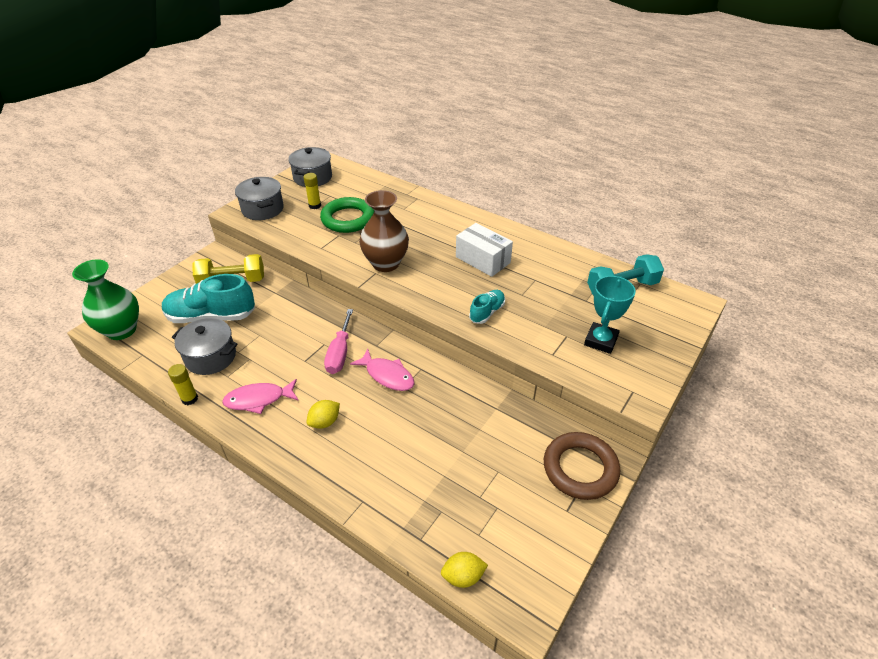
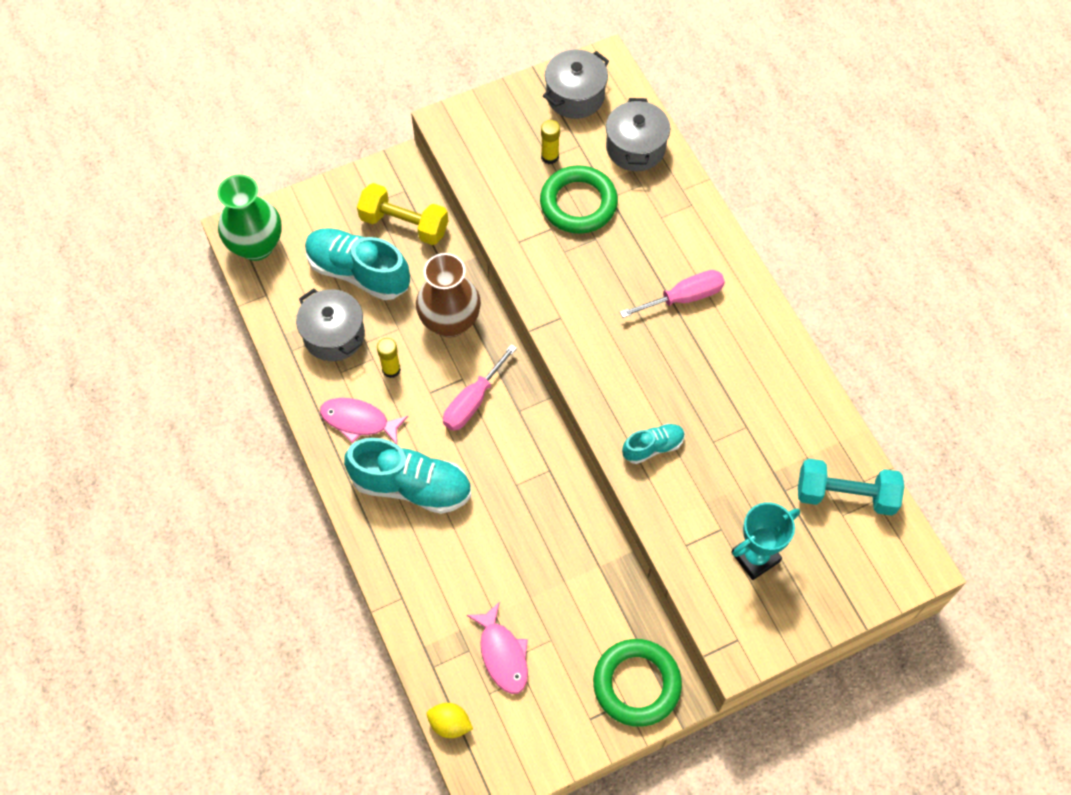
camera: 30 degrees right, 20 degrees up
(189, 399) = (291, 383): yellow glue stick -> yellow glue stick (391, 369)
(262, 209) = (481, 133): grey pot -> grey pot (635, 148)
(325, 422) = (411, 486): yellow lemon -> turquoise shoe
(386, 263) = (581, 308): brown vase -> brown vase (450, 322)
(387, 375) = (508, 460): pink fish -> pink fish (502, 654)
(446, 237) = (684, 298): none -> pink screwdriver
(482, 260) = (704, 361): white box -> none
(580, 469) = (636, 684): brown ring -> green ring

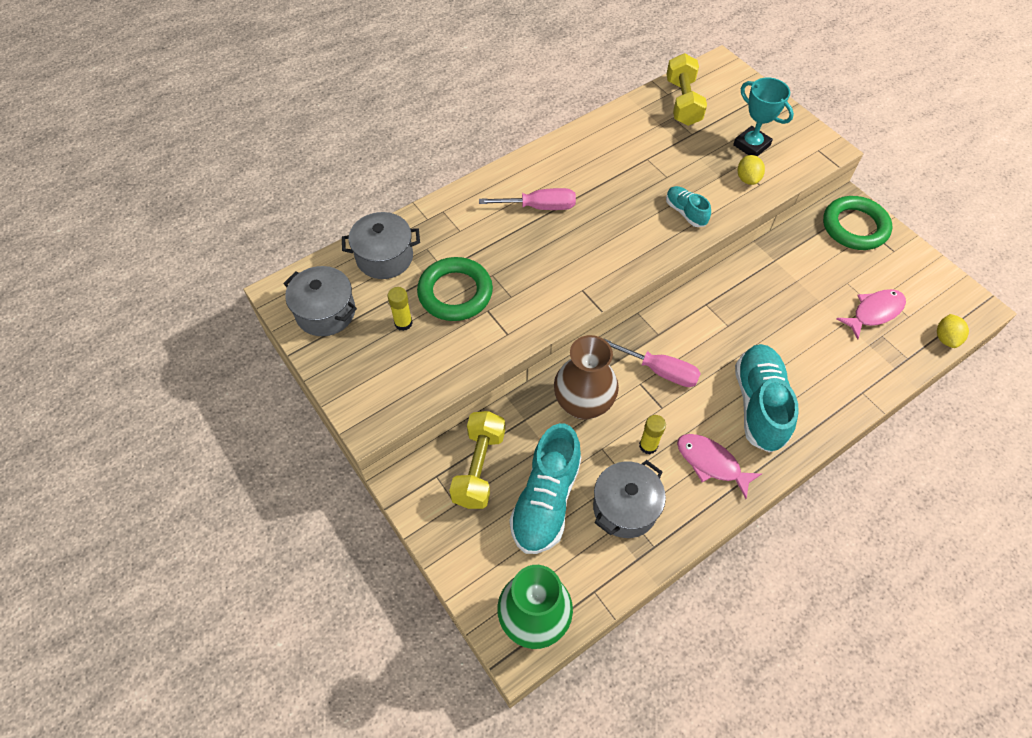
camera: 100 degrees left, 5 degrees down
(359, 421) = (711, 463): pink fish -> pink fish turned 120 degrees clockwise
(684, 298) = (539, 207): pink screwdriver -> pink screwdriver turned 120 degrees clockwise
(697, 534) = (747, 179): none -> yellow lemon
(845, 495) = (682, 102): turquoise dumbbell -> yellow dumbbell

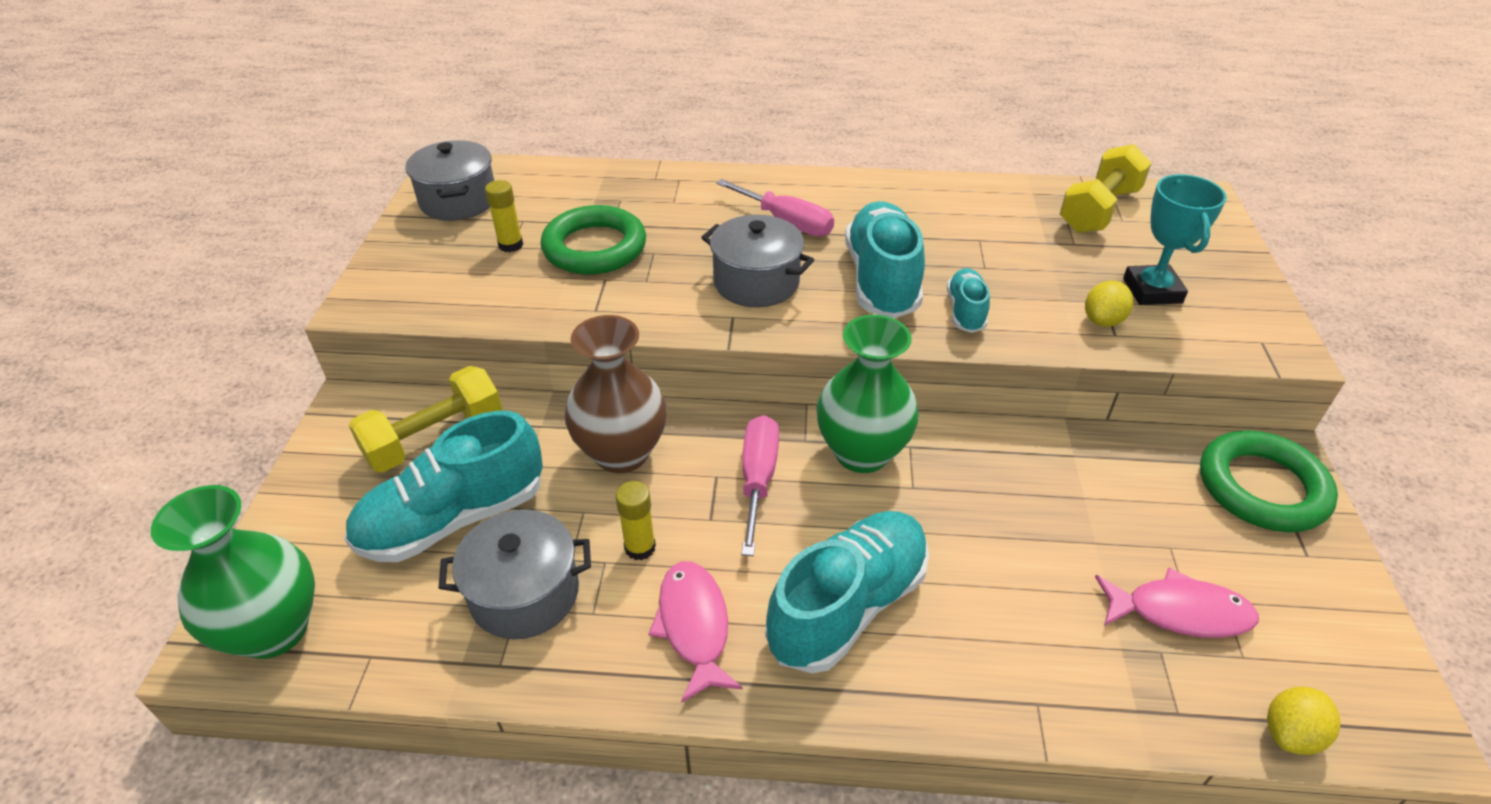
camera: 40 degrees right, 15 degrees down
(384, 257) = (571, 187): grey pot -> grey pot (756, 282)
(628, 217) = (881, 280): none -> turquoise shoe
(660, 371) = (758, 479): pink screwdriver -> pink screwdriver turned 150 degrees counterclockwise
(689, 323) = (861, 453): none -> green vase

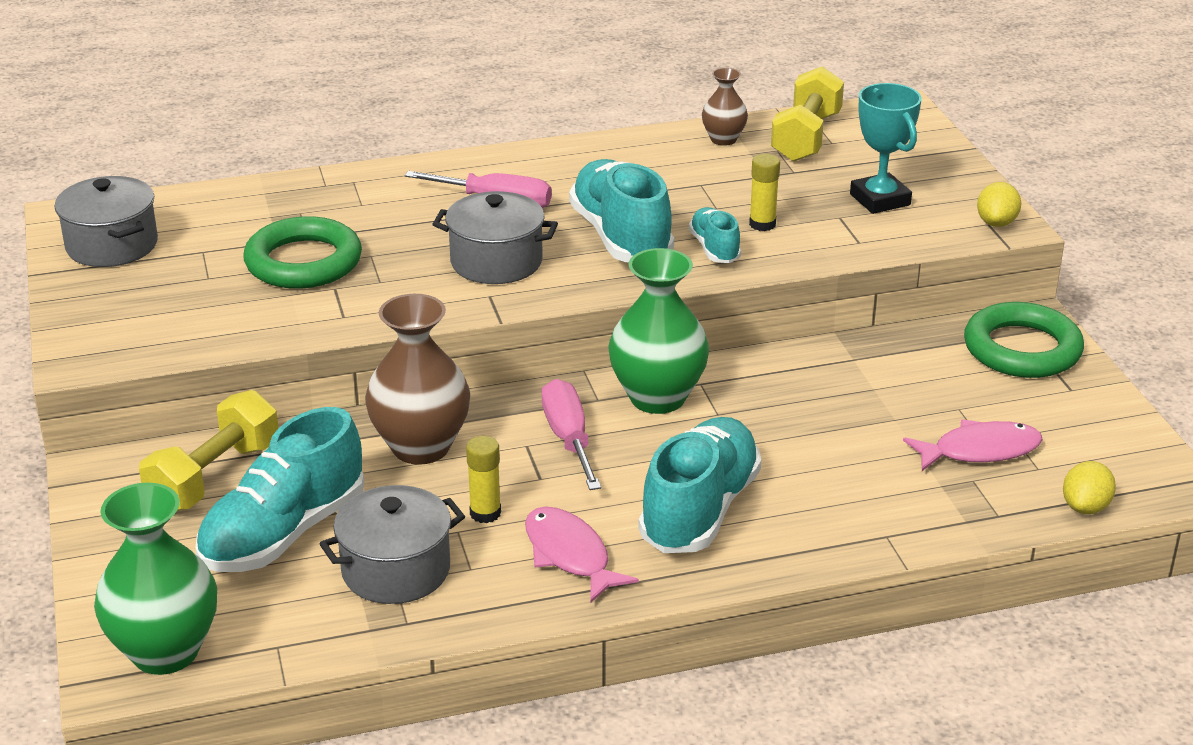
camera: 20 degrees left, 10 degrees down
(510, 245) = (207, 276): yellow glue stick -> yellow glue stick (762, 224)
(1019, 198) = (723, 139): none -> brown vase
(1103, 320) = (844, 232): yellow lemon -> yellow lemon (996, 223)

